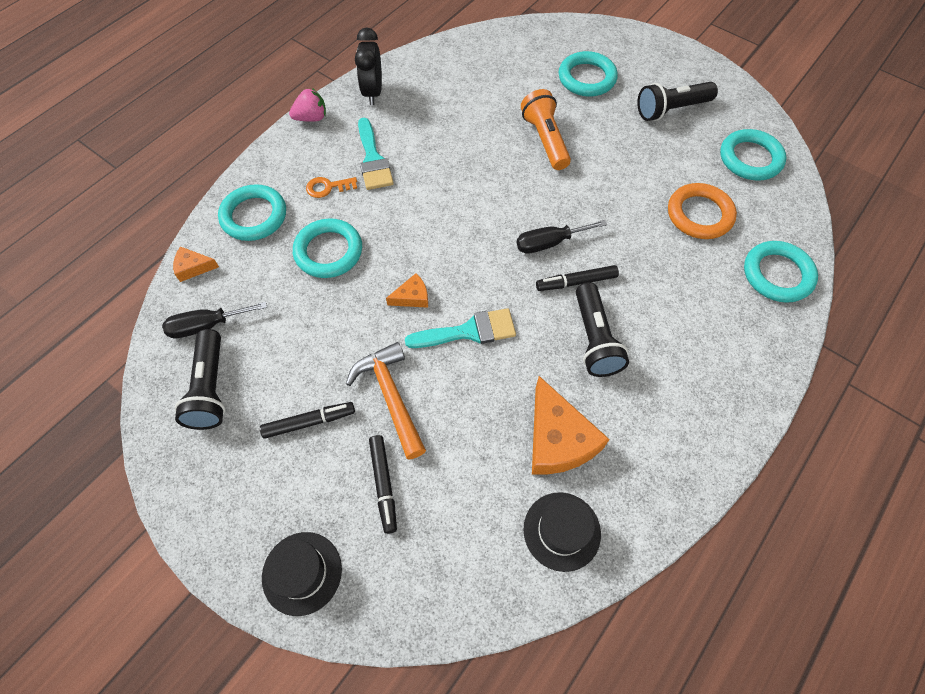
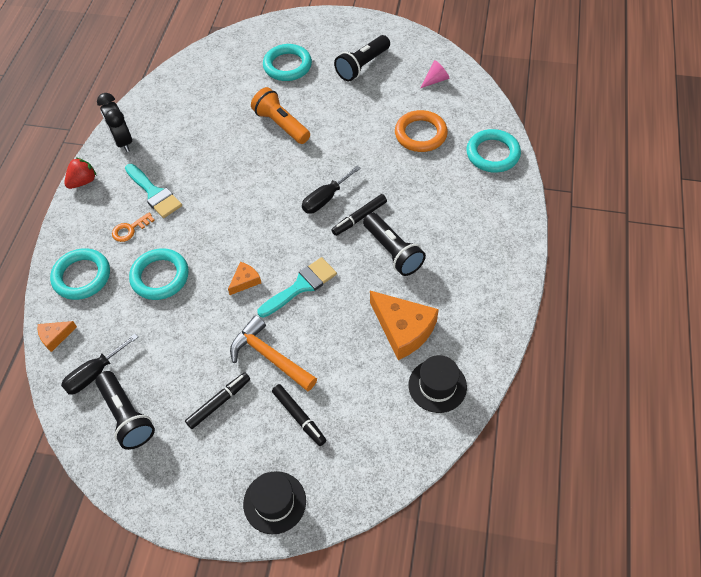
camera: 25 degrees left, 5 degrees down
(311, 118) = (83, 181): pink strawberry -> red strawberry
(750, 159) = (435, 80): turquoise ring -> pink cone

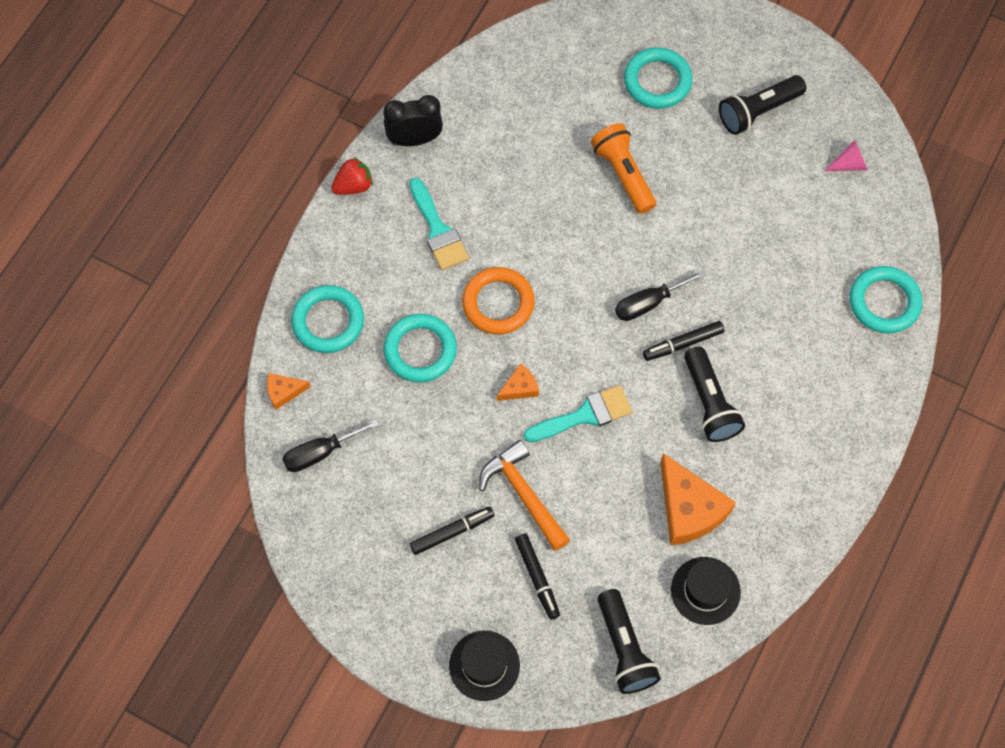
camera: 15 degrees right, 10 degrees up
(123, 141) = (414, 139): black clock -> black clock turned 90 degrees clockwise
(127, 416) = (346, 516): black flashlight -> black flashlight (624, 649)
(130, 229) = (397, 273): orange key -> none
(420, 134) = (800, 244): orange ring -> orange ring (498, 303)

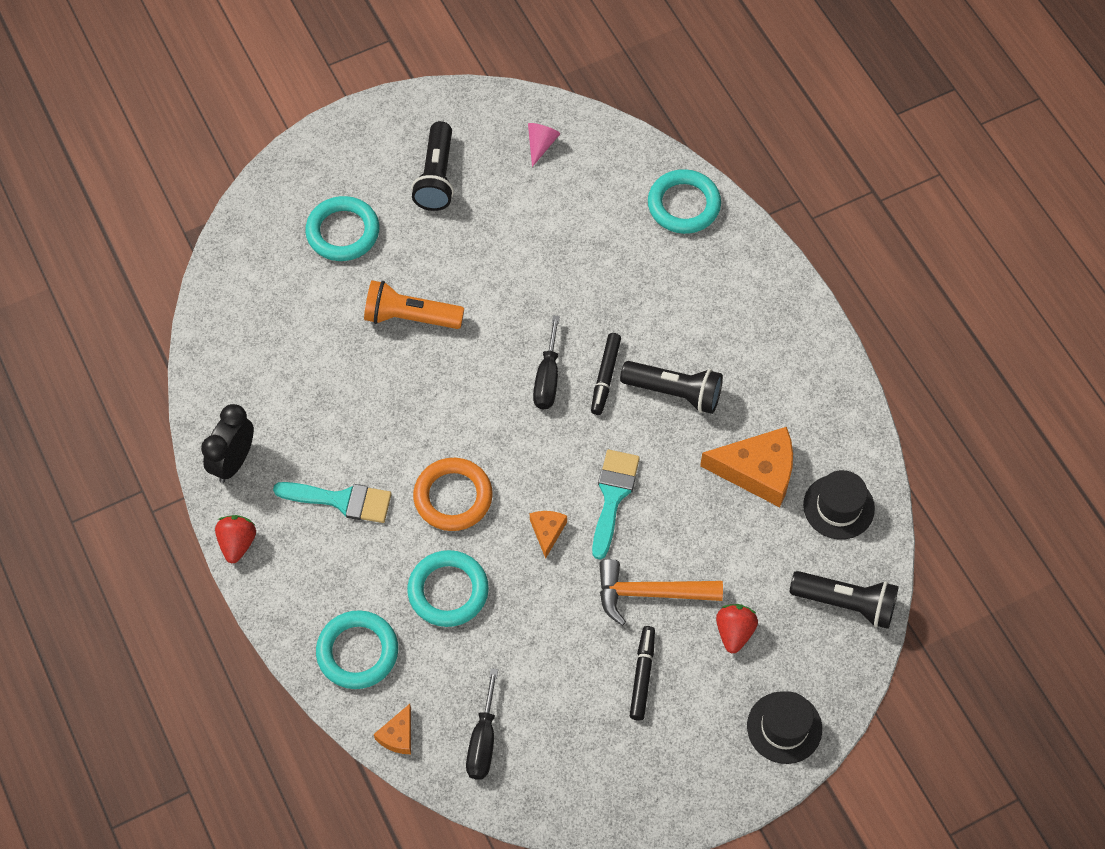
camera: 55 degrees left, 5 degrees down
(537, 578) = (734, 632): black marker -> red strawberry

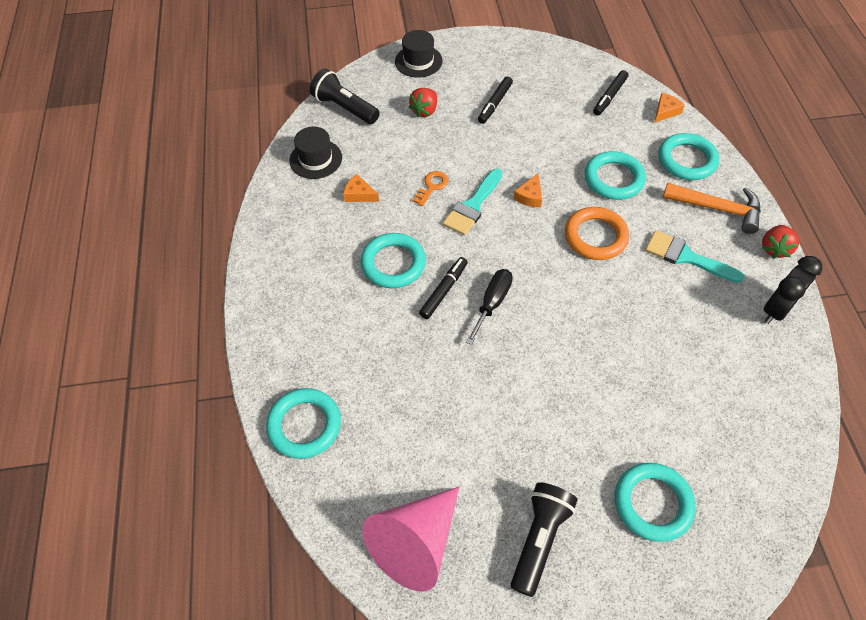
camera: 160 degrees left, 5 degrees down
(410, 317) = (600, 391): orange flashlight -> none
(483, 741) = (609, 96): black screwdriver -> black marker
(541, 145) = (416, 543): pink cone -> pink cone, size x2.33
(650, 593) = (471, 143): orange hammer -> orange hammer (717, 209)
(673, 510) = (432, 186): none -> orange key
(675, 393) = (393, 263): black flashlight -> turquoise ring
(757, 471) = (359, 194): orange cheese -> orange cheese, size x0.50

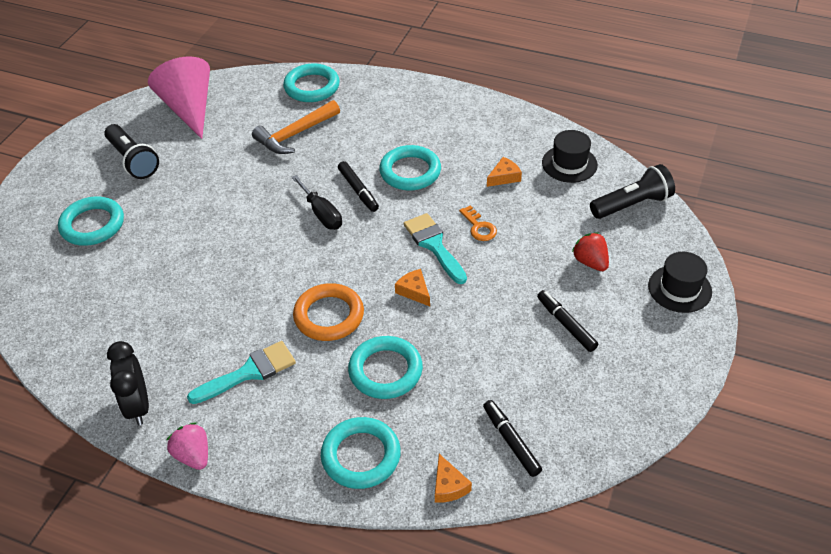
camera: 120 degrees right, 10 degrees down
(717, 209) = (278, 439): orange hammer -> orange hammer (295, 134)
(774, 248) = (193, 455): red strawberry -> pink strawberry

